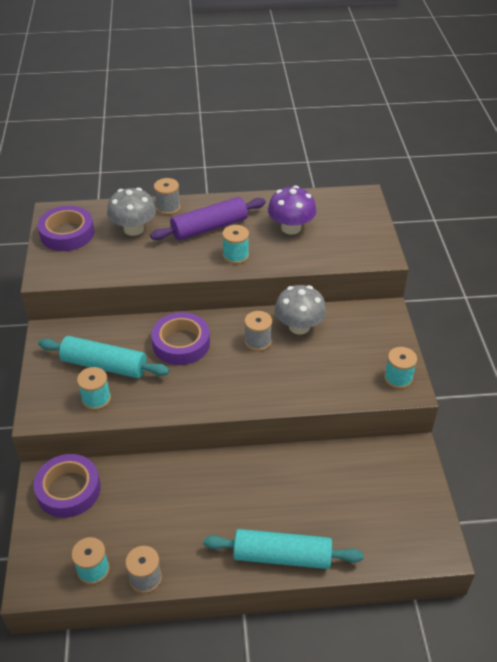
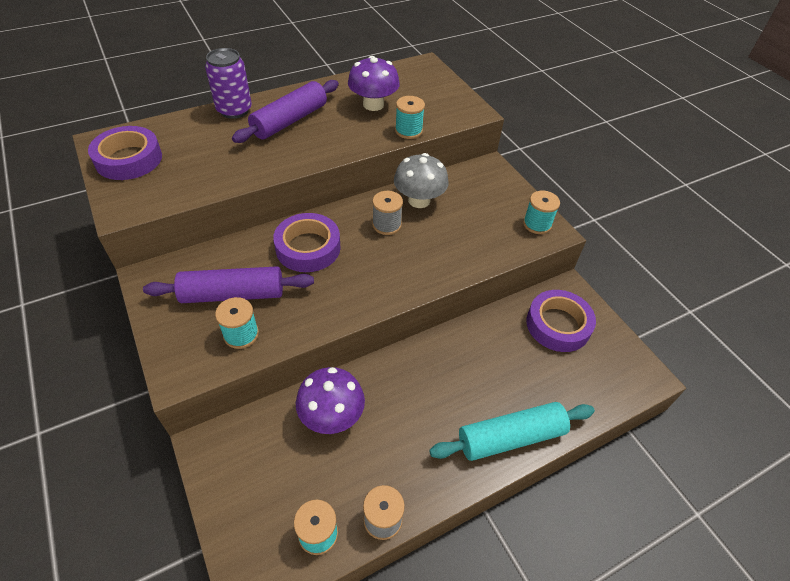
camera: 25 degrees left, 5 degrees up
(68, 490) = (244, 448): purple tape -> purple tape (558, 325)
(104, 365) = (233, 294): turquoise rolling pin -> purple rolling pin
(133, 229) = (206, 139): grey mushroom -> none
(144, 488) = (332, 416): none -> purple mushroom
(168, 207) = (234, 110): grey spool -> purple can
(236, 255) = (332, 141): turquoise spool -> turquoise spool (408, 131)

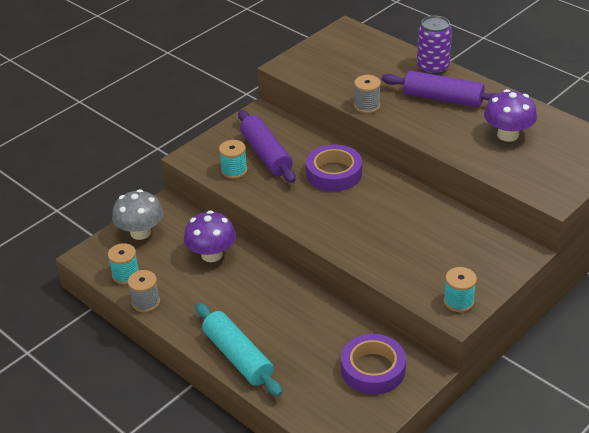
camera: 75 degrees right, 10 degrees down
(129, 159) = (336, 47): purple tape -> none
(386, 225) = (389, 207): grey spool -> grey spool (367, 106)
(408, 131) = (485, 165): turquoise spool -> none
(419, 200) = (435, 217): grey mushroom -> grey mushroom (140, 232)

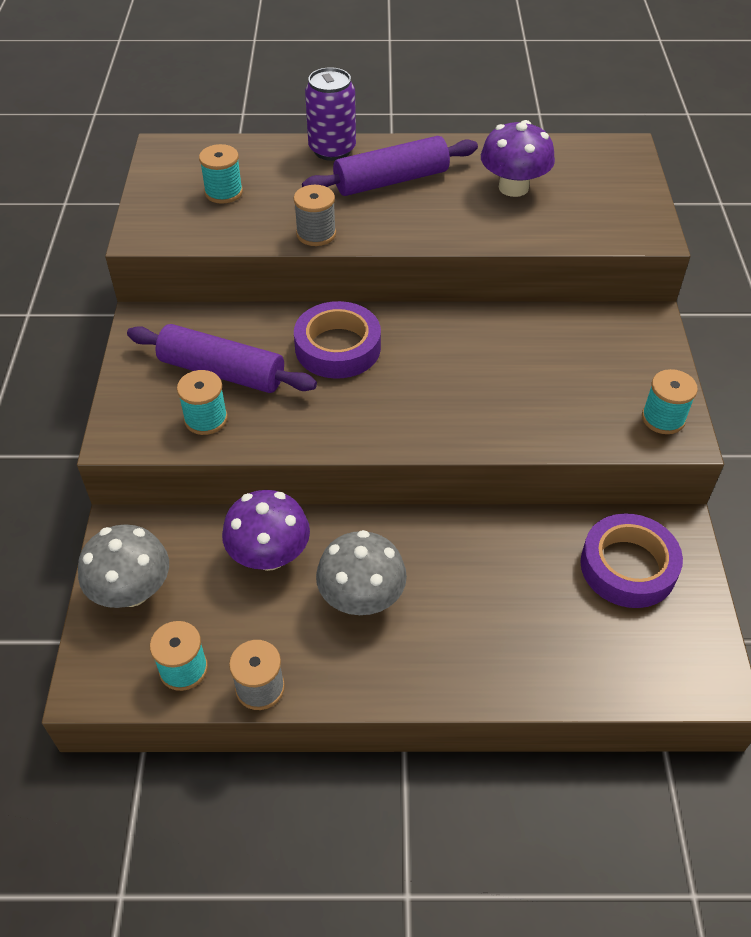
camera: 45 degrees left, 10 degrees up
(229, 297) = (361, 598): none -> grey mushroom
(238, 357) = (468, 671): turquoise rolling pin -> none
(348, 64) = (223, 192): none -> turquoise spool

